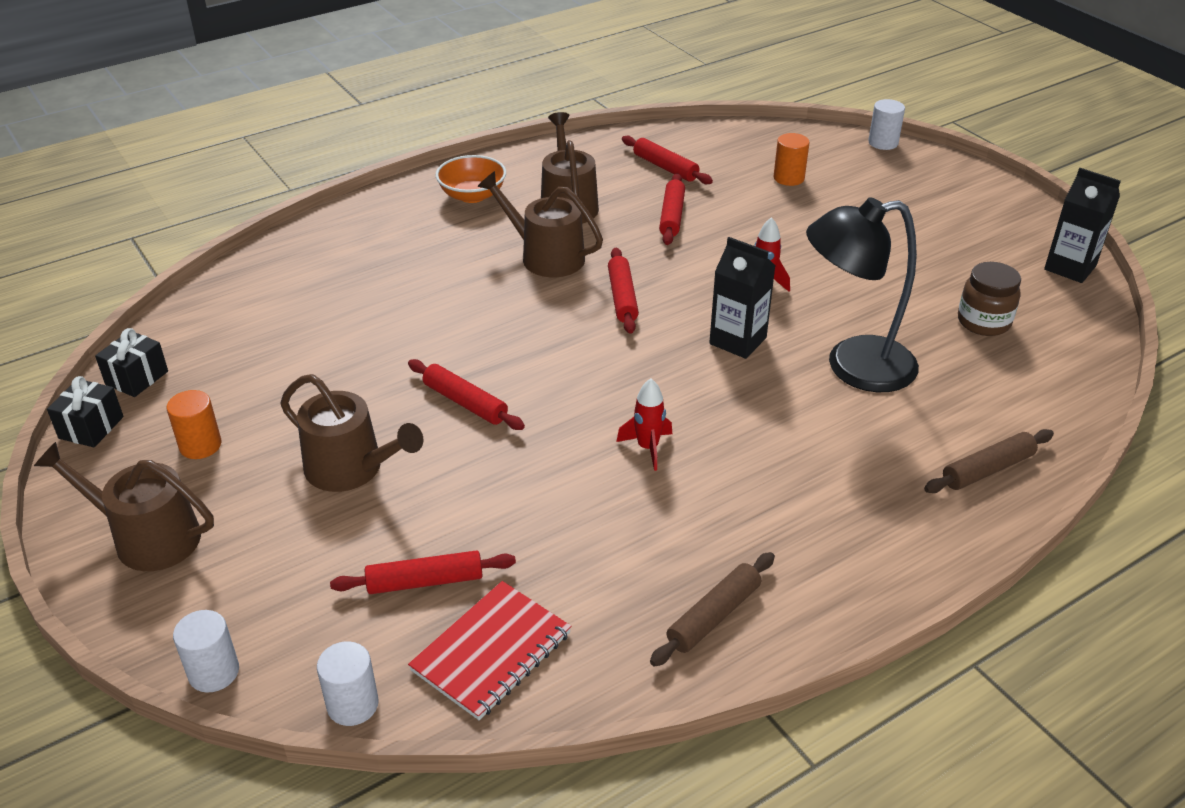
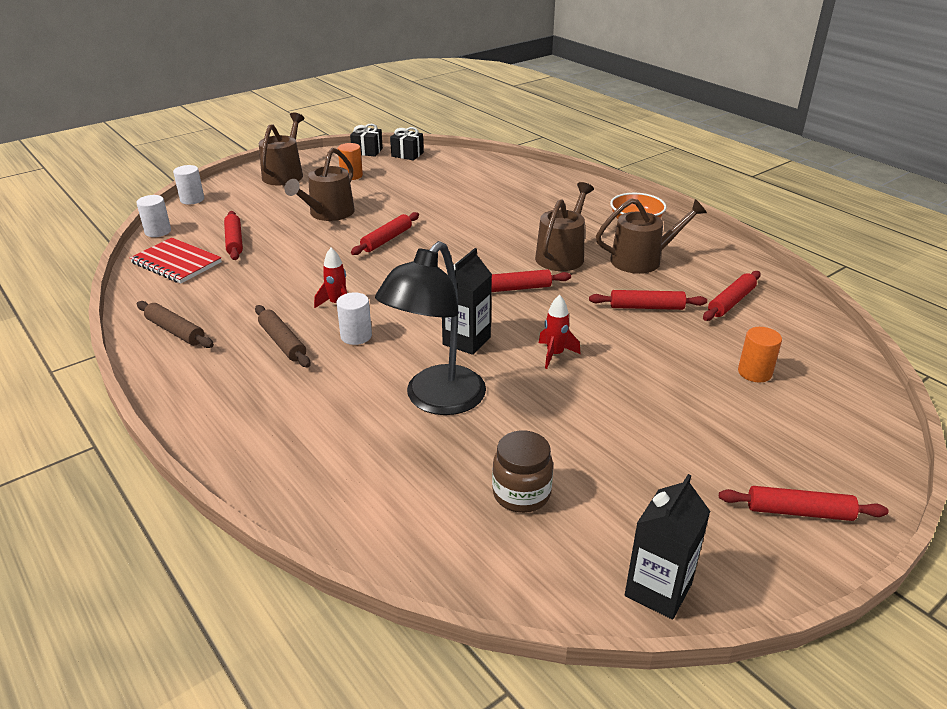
camera: 85 degrees right, 5 degrees down
(853, 367) = (436, 400): black lamp -> black lamp turned 135 degrees counterclockwise
(883, 143) = (886, 446): white cylinder -> white cylinder (356, 336)
(968, 194) = (799, 512): none -> red rolling pin
(987, 469) = (292, 470): brown rolling pin -> brown rolling pin (282, 342)

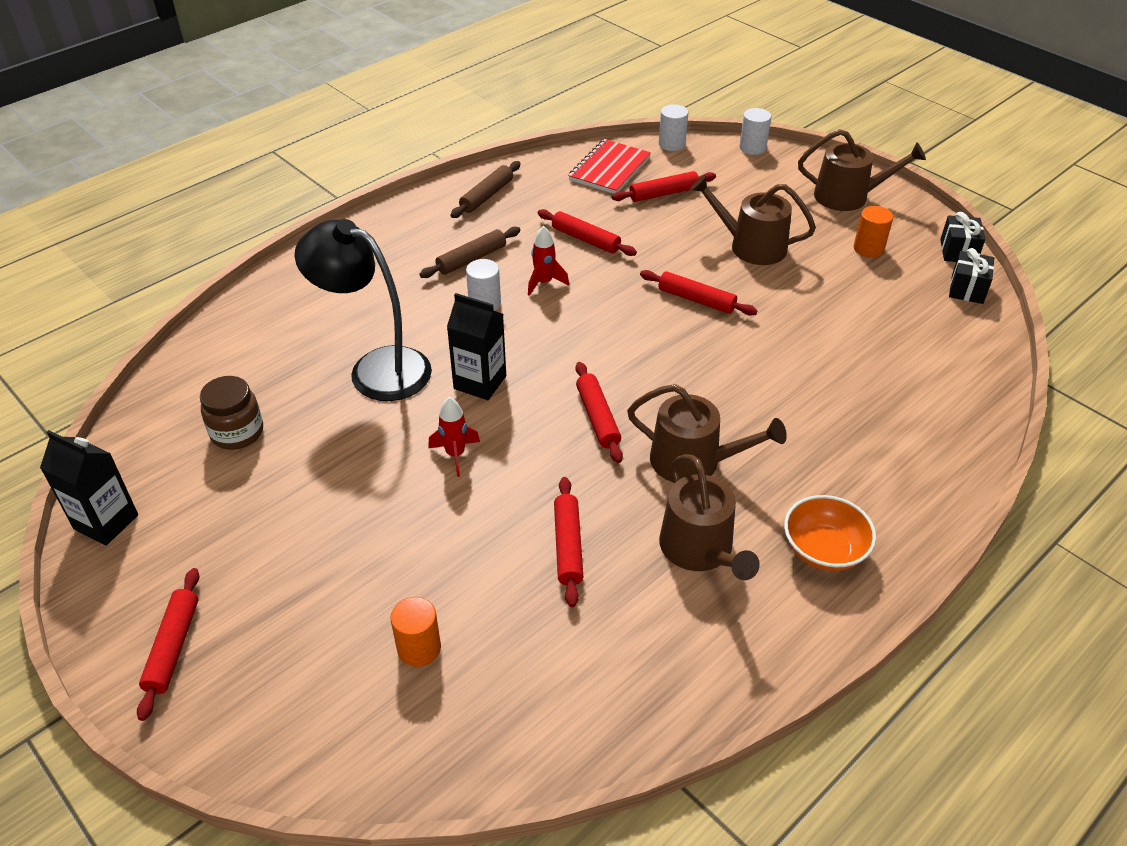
camera: 85 degrees right, 10 degrees up
(731, 302) = (593, 647): red rolling pin -> red rolling pin (585, 239)

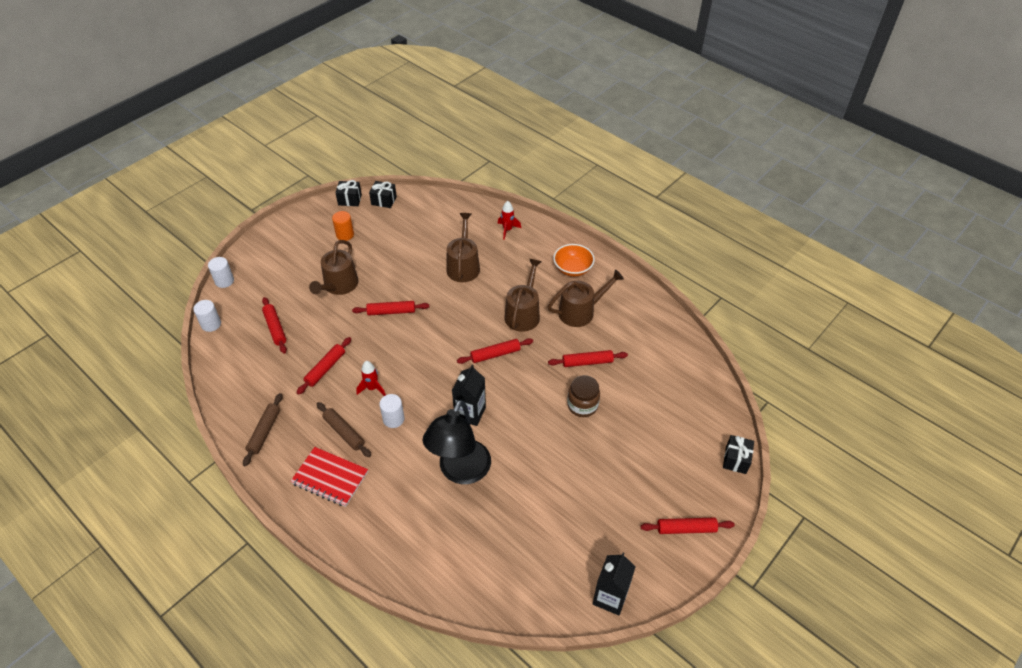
camera: 95 degrees left, 5 degrees up
(237, 433) = (526, 541): brown jar -> brown jar (582, 405)
(284, 769) = (736, 460): none -> black gift
(419, 648) = (660, 416): orange cylinder -> none
(455, 454) = (531, 418): red rocket -> red rocket (507, 230)
(487, 196) = (264, 432): brown rolling pin -> brown rolling pin turned 75 degrees clockwise
(609, 169) = (239, 359): red notebook -> red notebook (330, 478)
(696, 300) = (391, 312): red rolling pin -> red rolling pin turned 60 degrees clockwise
(848, 196) = (290, 239): brown watering can -> brown watering can (463, 266)

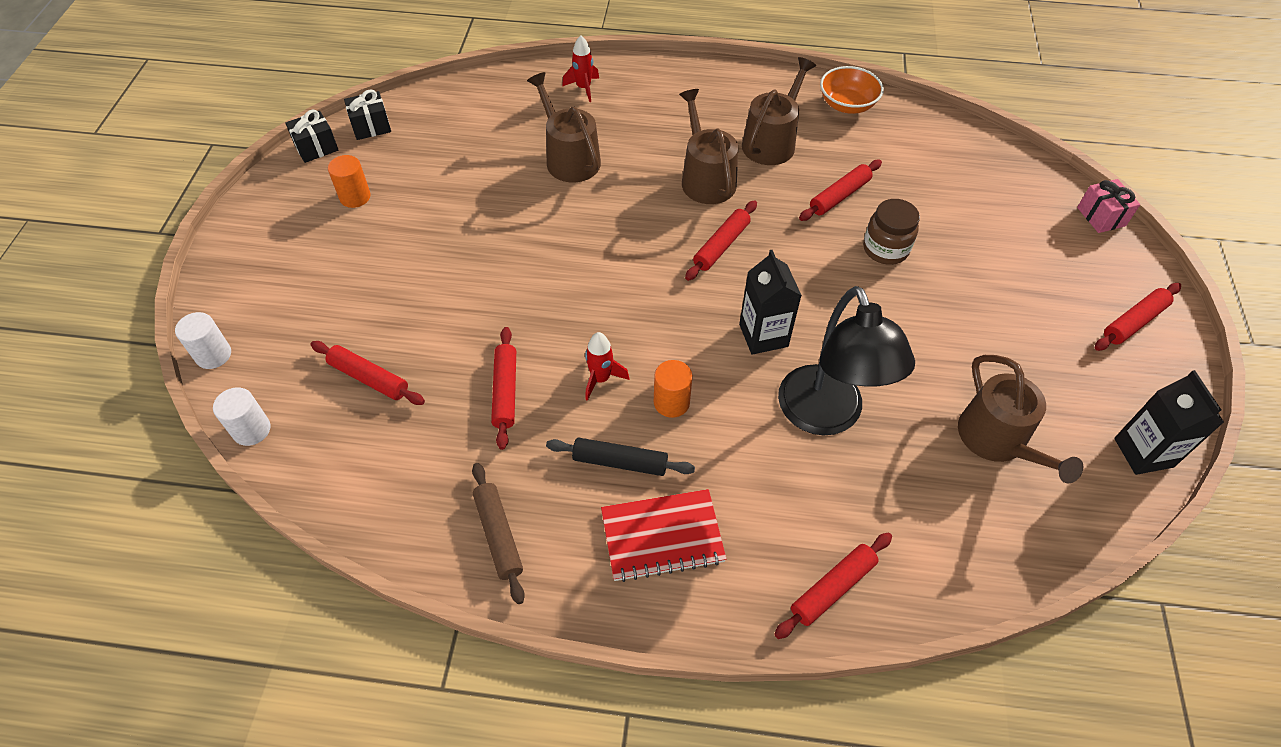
camera: 35 degrees left, 5 degrees up
(339, 285) = (413, 269): brown watering can -> brown watering can (997, 440)
(344, 432) = (620, 462): brown rolling pin -> black rolling pin
(391, 312) = (527, 264): red rolling pin -> red rolling pin (832, 588)
(393, 419) = (671, 402): white cylinder -> orange cylinder
(573, 268) = (712, 97): orange bowl -> orange bowl (847, 105)
(736, 460) = (1101, 216): black gift -> pink gift

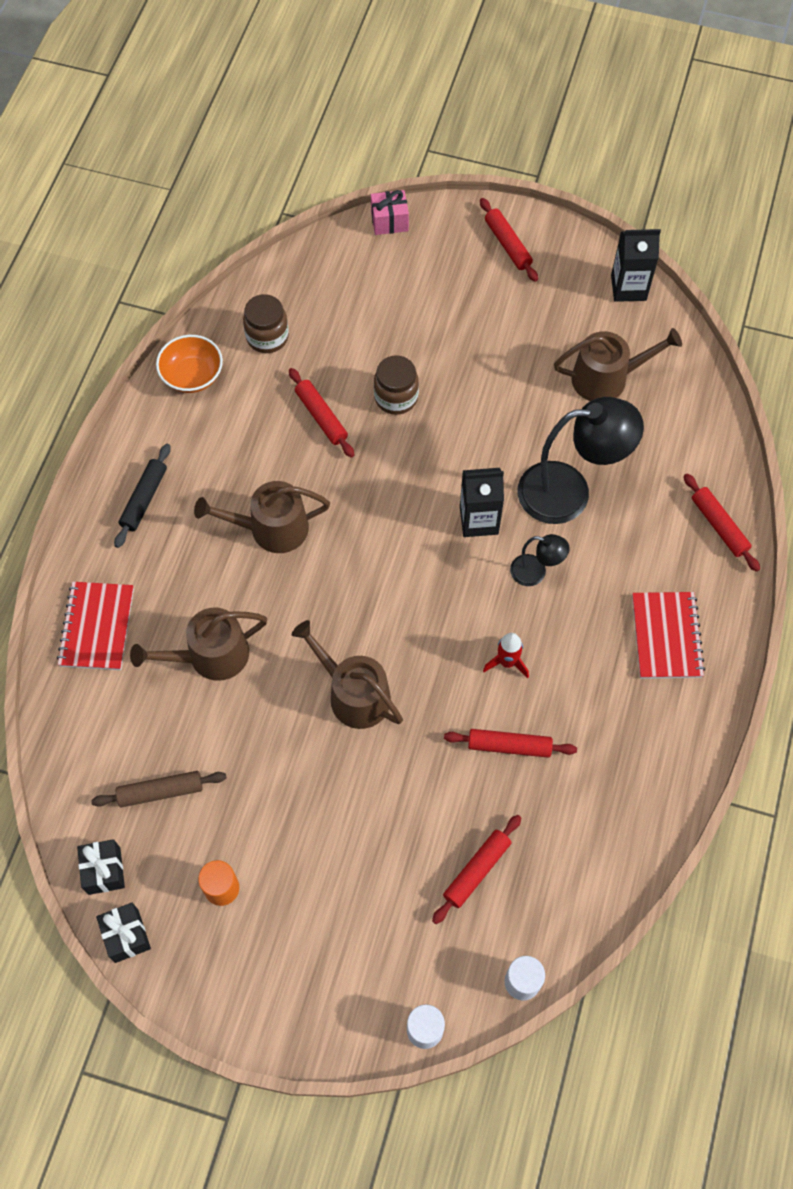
camera: 80 degrees left, 10 degrees up
(498, 535) = (653, 762): brown rolling pin -> brown rolling pin (160, 791)
(583, 88) = (97, 627): red rocket -> red notebook
(620, 462) = (594, 658): black rolling pin -> black rolling pin (144, 499)
(671, 402) = (540, 608): orange cylinder -> none
(714, 394) = (535, 572): none -> black lamp
(721, 246) = (365, 532): red rolling pin -> none
(772, 142) = (231, 457): brown watering can -> brown watering can (353, 694)
(911, 146) = (267, 337): none -> brown jar

